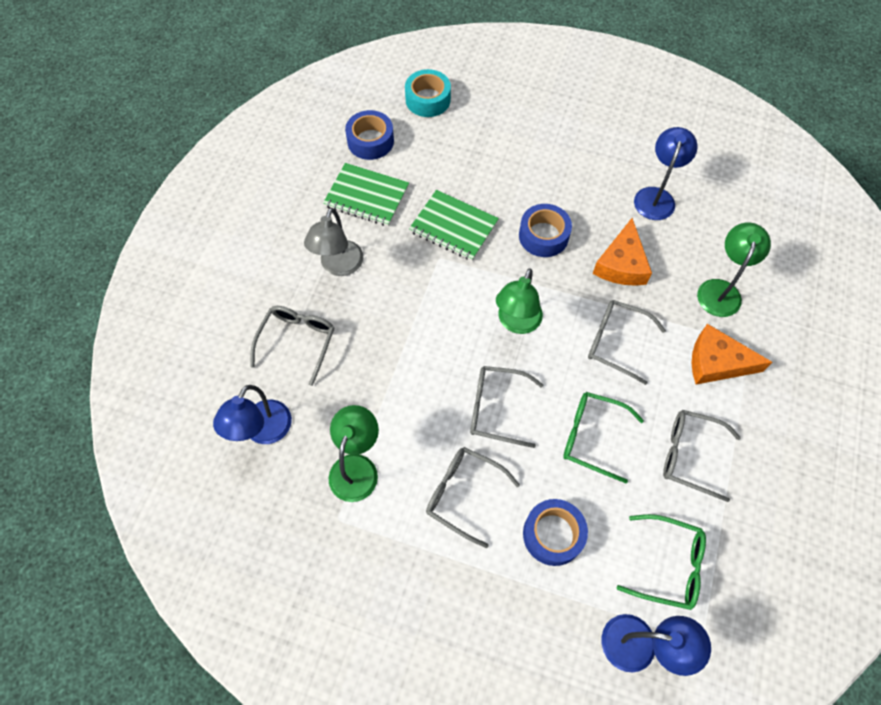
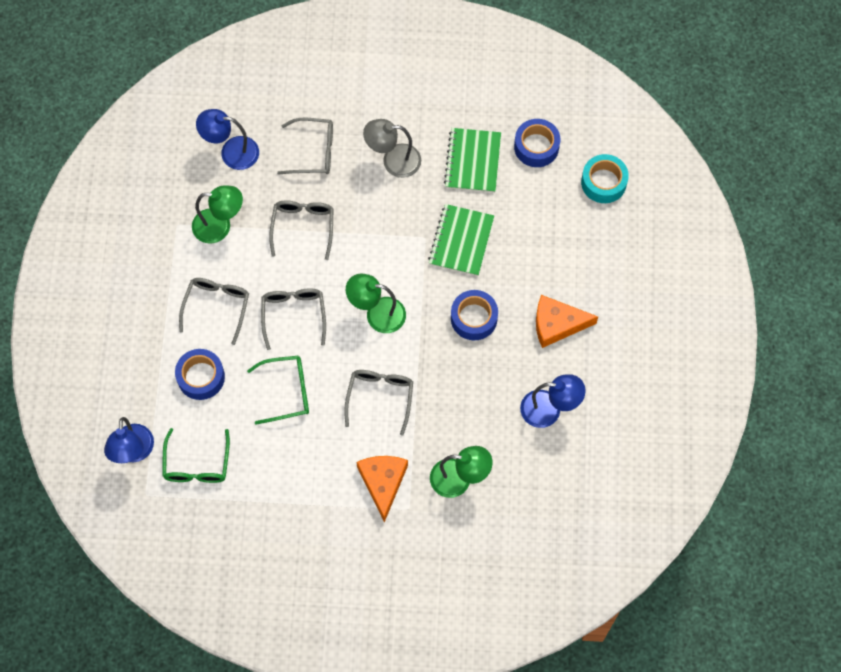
camera: 75 degrees right, 5 degrees up
(591, 436) = (288, 391): green glasses -> green glasses turned 75 degrees clockwise
(621, 264) = (462, 390): orange cheese -> orange cheese (557, 324)
(688, 455) = (291, 469): grey glasses -> grey glasses (303, 226)

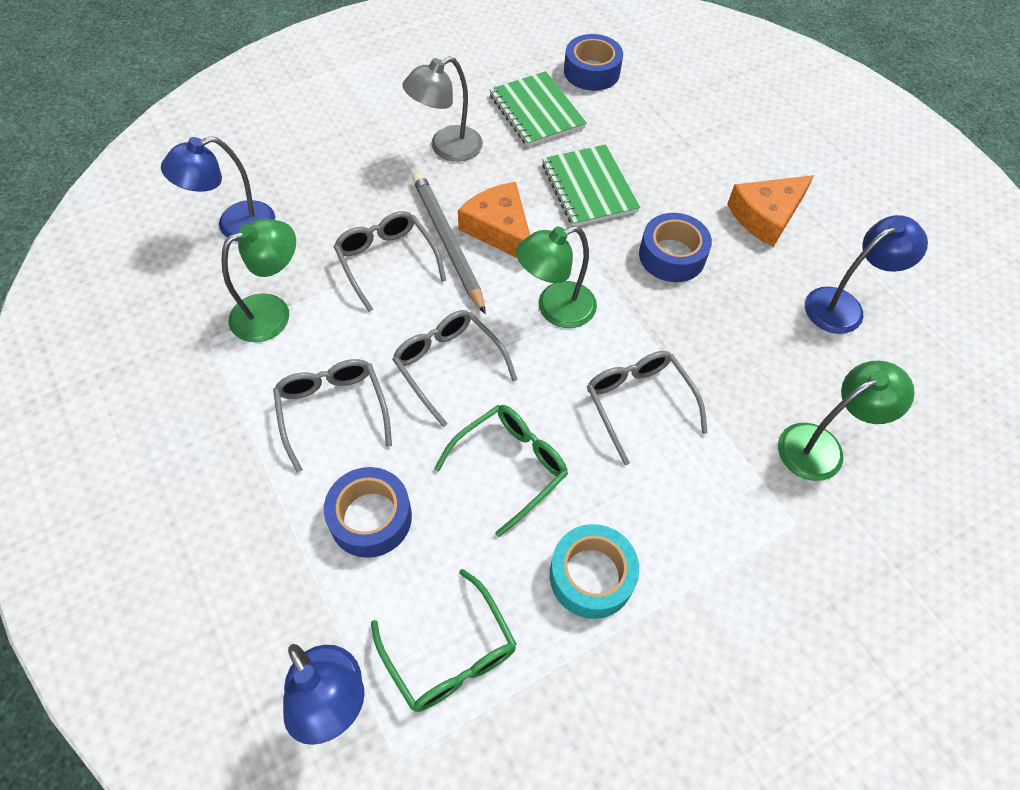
camera: 35 degrees left, 10 degrees down
(314, 151) = (344, 180): grey glasses -> none
(346, 233) = (447, 242): none -> grey pencil
(383, 483) = (734, 510): orange cheese -> orange cheese (500, 229)
(603, 182) = (686, 72): turquoise tape -> turquoise tape (591, 576)

